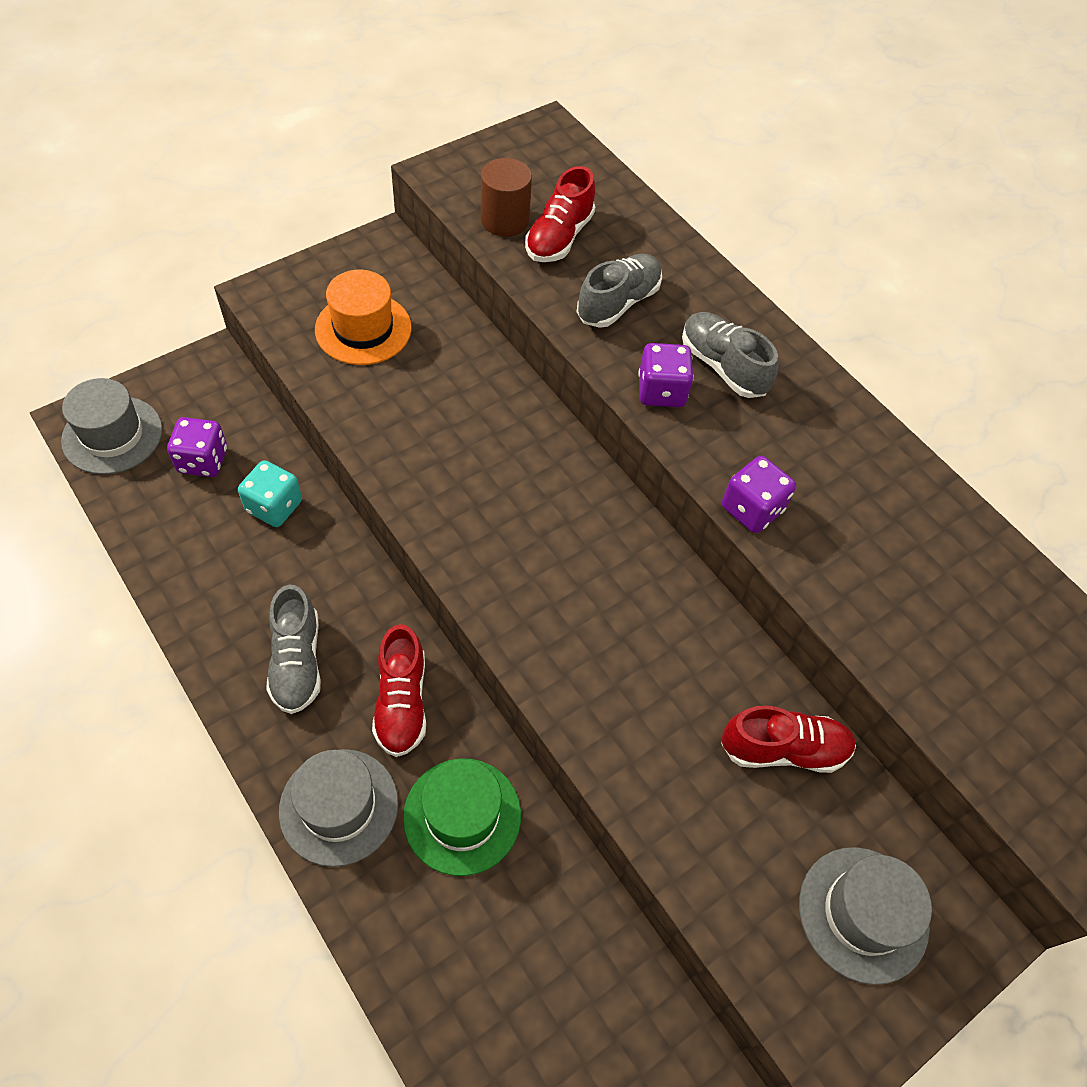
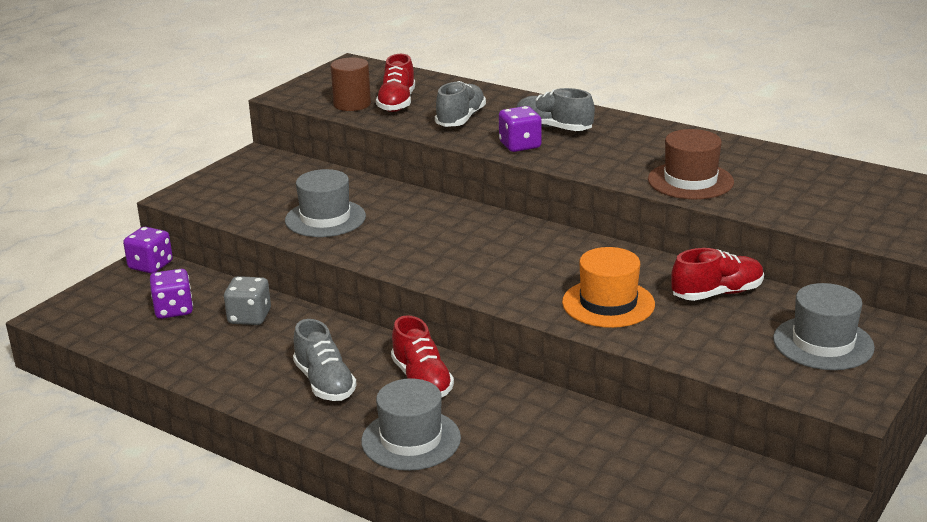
camera: 15 degrees left, 30 degrees down
(112, 435) = (87, 316): grey hat -> grey hat (325, 218)
(274, 506) = (249, 317): turquoise dice -> grey dice
(363, 329) = (271, 195): orange hat -> orange hat (608, 303)
(462, 816) = (509, 418): green hat -> none
(752, 509) = (619, 175): purple dice -> purple dice (150, 266)
(837, 559) = (690, 181): none -> brown hat

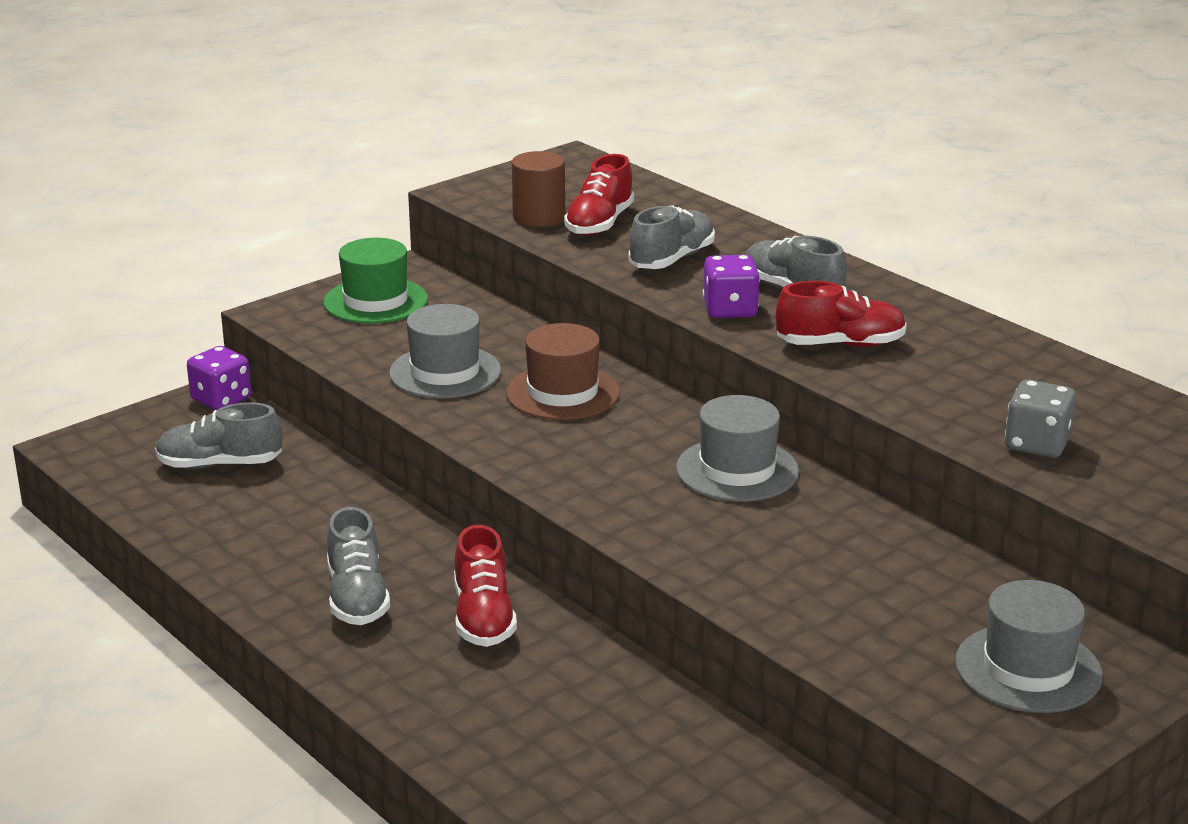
camera: 15 degrees right, 0 degrees up
(173, 310) = (220, 464): purple dice -> grey shoe
(248, 179) = (375, 301): none -> green hat
(249, 317) = (308, 491): grey dice -> grey dice (1036, 444)
(411, 440) = (427, 695): grey hat -> grey hat (737, 470)
(608, 303) = (755, 556): orange hat -> none
(690, 181) = (938, 399): brown hat -> brown hat (562, 393)
(717, 293) = (918, 569): red shoe -> red shoe (840, 344)

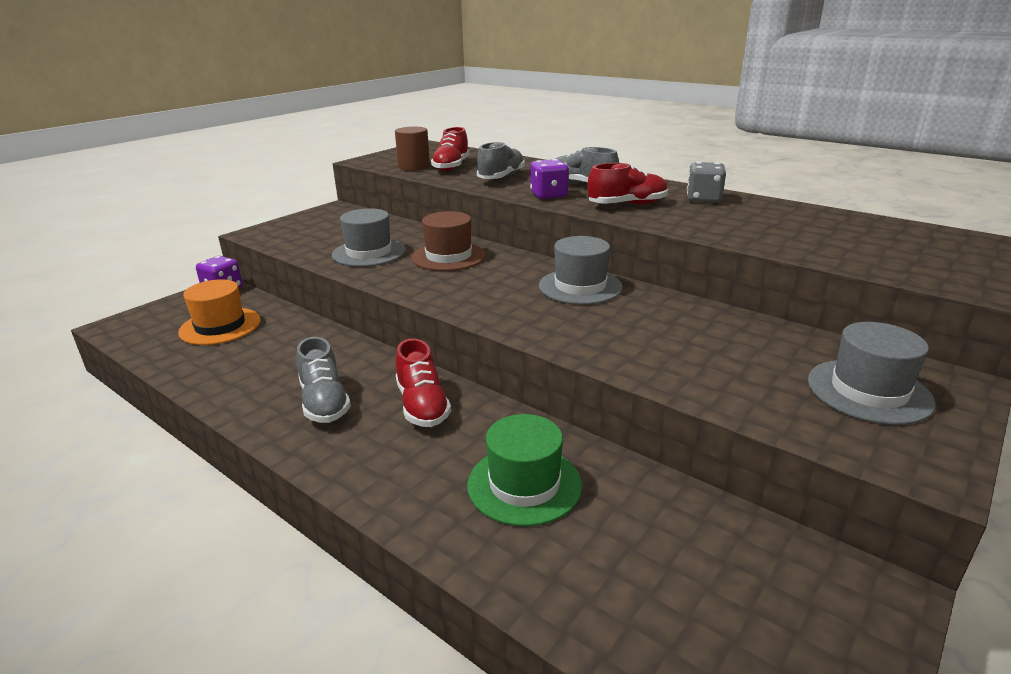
camera: 10 degrees left, 0 degrees up
(220, 464) = (220, 326): grey shoe -> orange hat
(375, 301) = (319, 223): green hat -> green hat (524, 484)
(1036, 444) = (793, 241): grey dice -> grey dice (703, 199)

